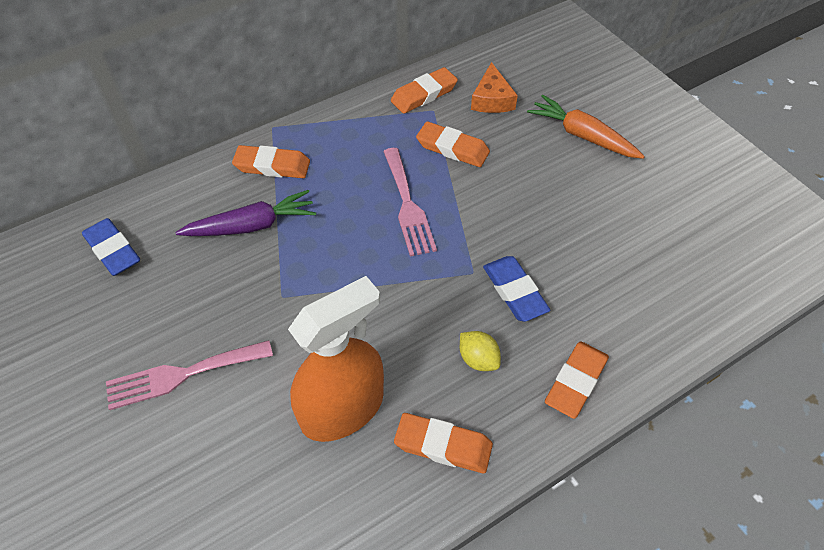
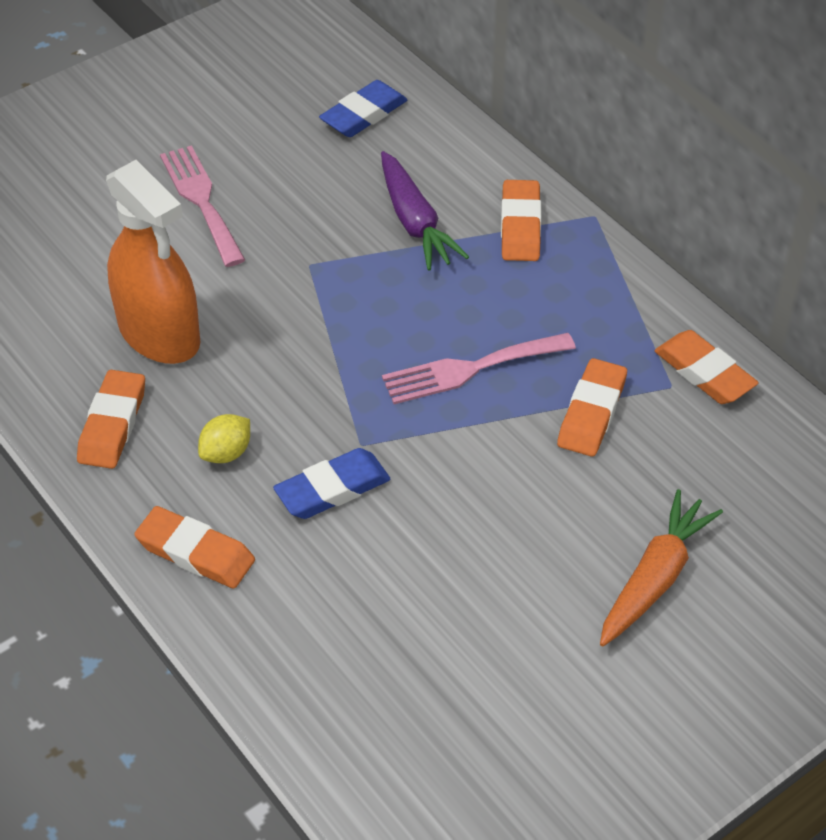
camera: 85 degrees right, 5 degrees down
(492, 99) = (715, 458): orange cheese -> none

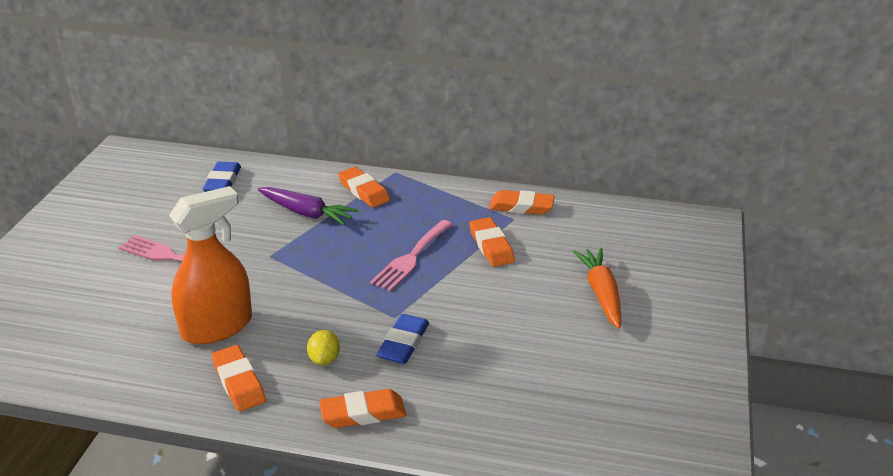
camera: 40 degrees left, 15 degrees down
(159, 334) = (217, 327): orange spray bottle -> orange spray bottle turned 45 degrees counterclockwise

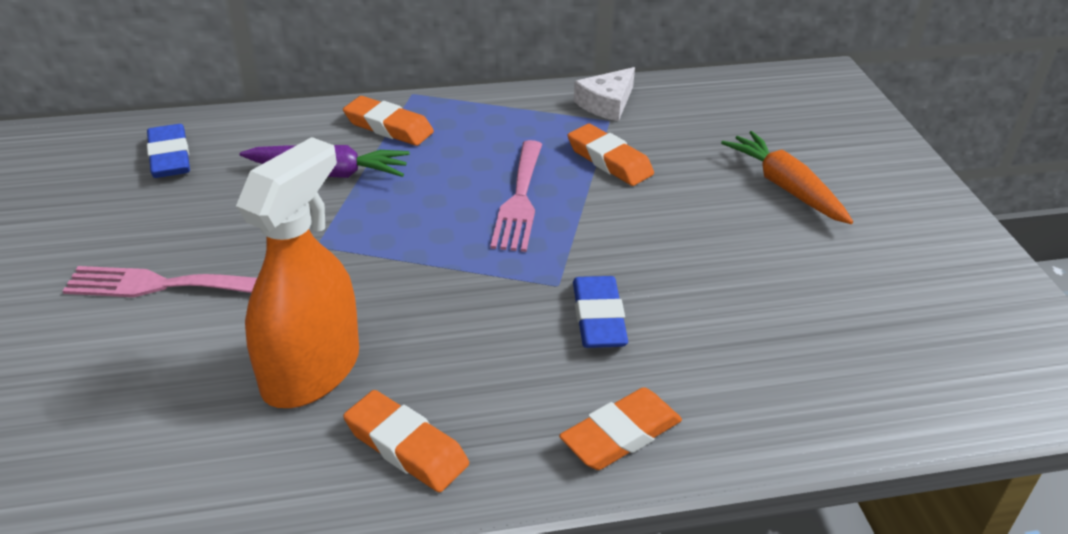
camera: 25 degrees left, 5 degrees up
(324, 359) = (507, 372): yellow lemon -> none
(521, 206) = (607, 104): orange eraser -> white cheese

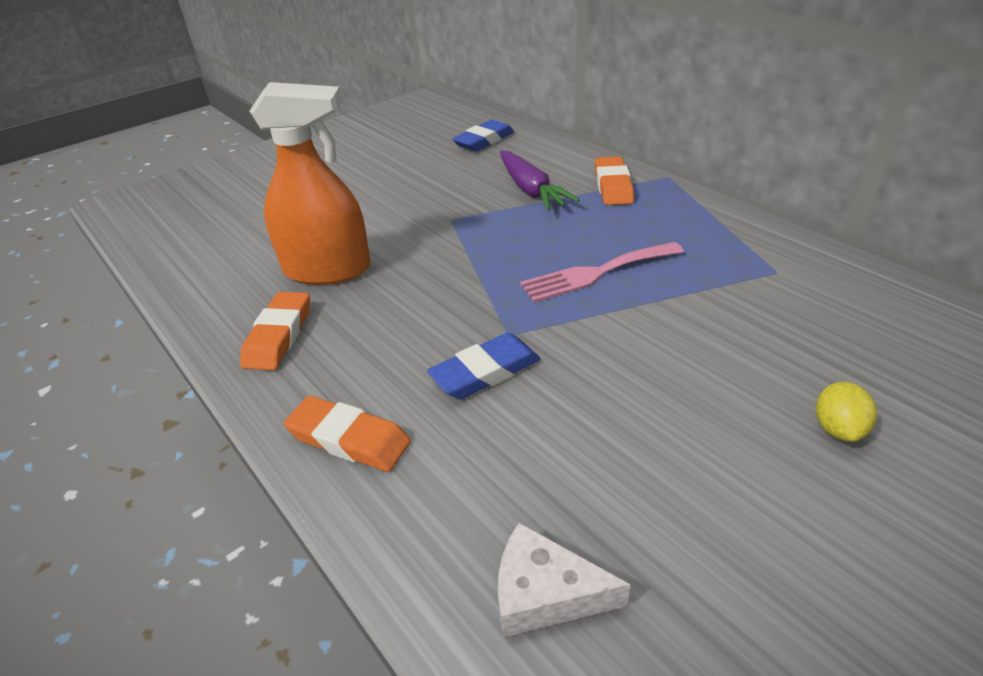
camera: 65 degrees right, 0 degrees up
(160, 285) = (366, 191): pink fork -> none
(607, 104) = (801, 260): white cheese -> white cheese (545, 593)
(609, 160) = (714, 295): orange eraser -> none
(785, 188) = (838, 429): orange carrot -> yellow lemon

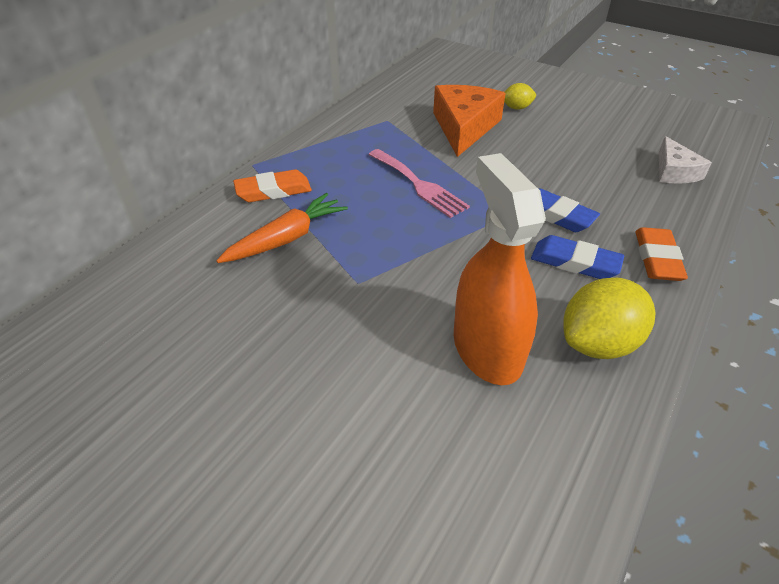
camera: 110 degrees left, 5 degrees up
(279, 336) = (598, 343): orange eraser -> yellow lemon
(484, 141) = (150, 301): blue eraser -> blue eraser (575, 262)
(530, 190) = (286, 239): purple carrot -> orange carrot
(752, 341) = (464, 127): none -> orange cheese

